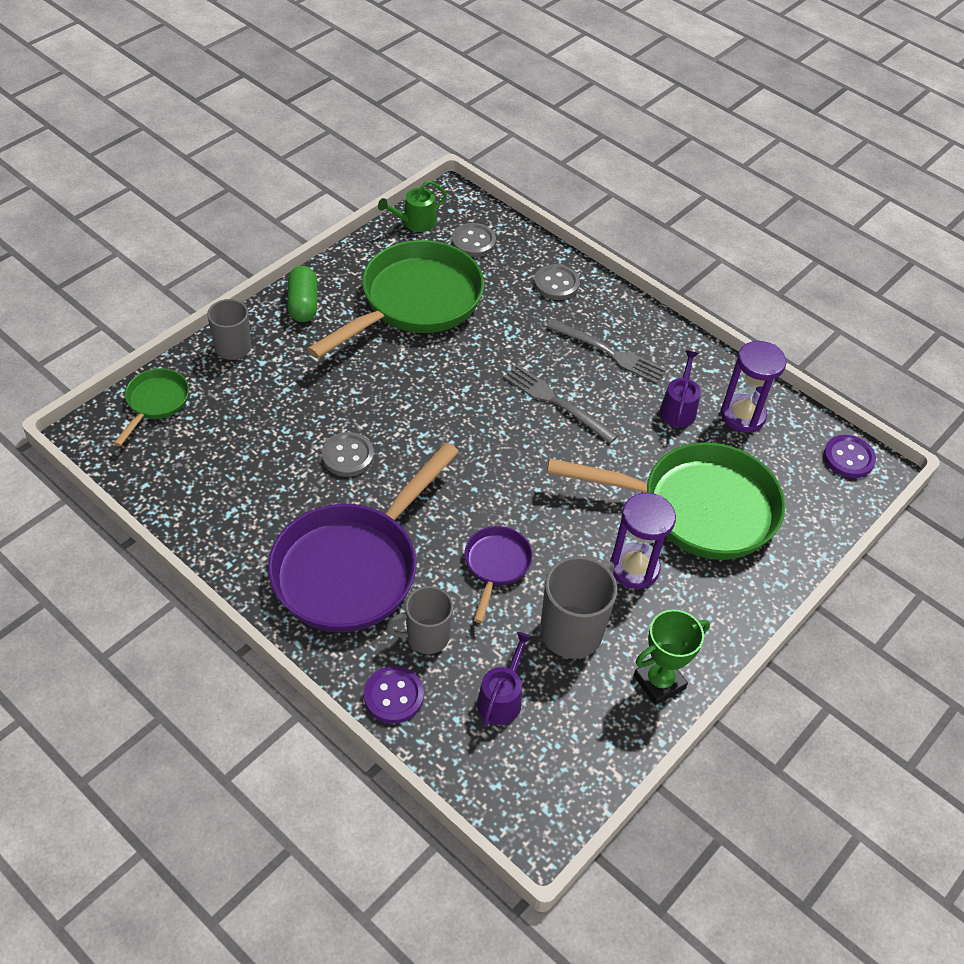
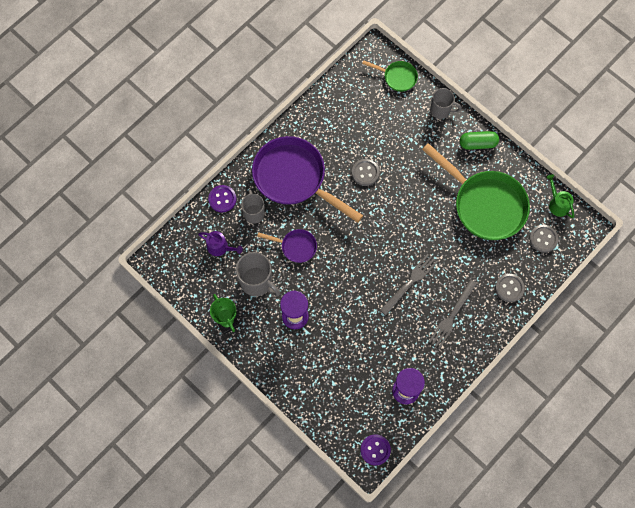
camera: 95 degrees right, 20 degrees up
(678, 409) = (408, 353): purple watering can -> none
(697, 508) = (335, 354): green pan -> none

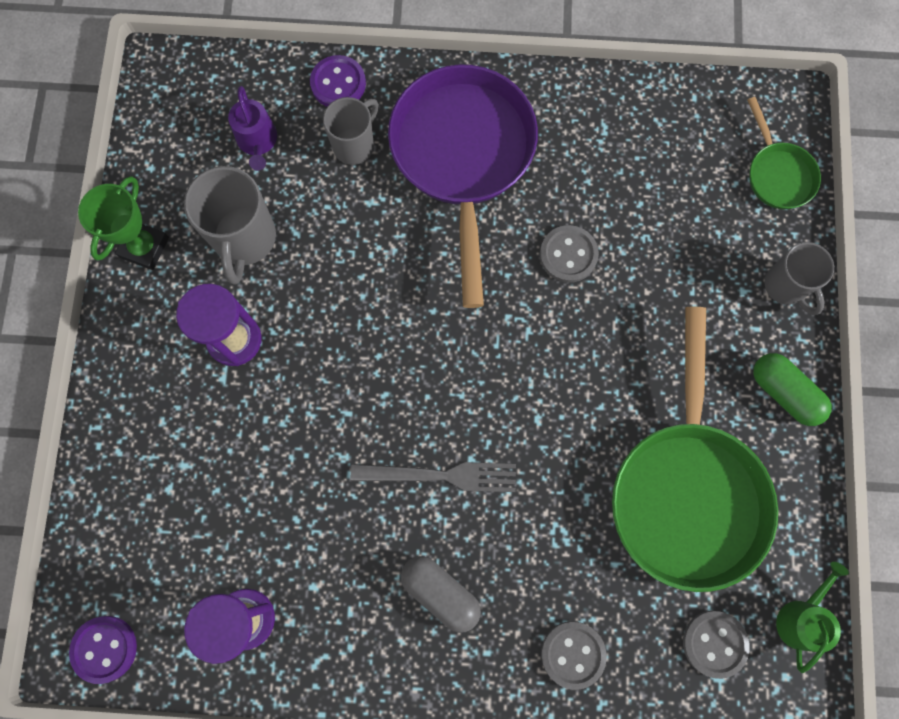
camera: 50 degrees right, 5 degrees up
(296, 246) = (352, 249): purple pan -> none
(452, 316) = (440, 593): grey fork -> grey capsule

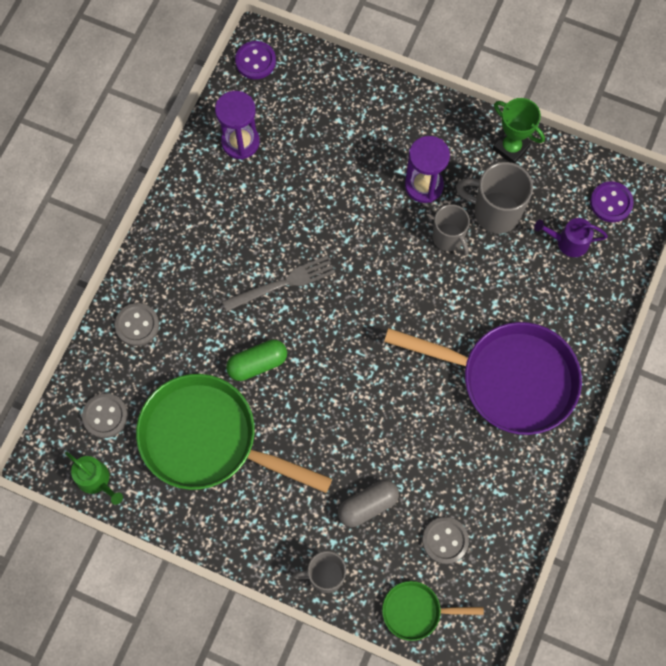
camera: 110 degrees right, 5 degrees down
(338, 83) = (598, 311): purple button -> purple button (611, 203)
(354, 145) = (544, 307): grey mug -> grey mug (448, 238)
(440, 475) = (282, 284): grey fork -> grey fork turned 135 degrees counterclockwise
(440, 593) = (208, 259): grey capsule -> grey capsule (368, 505)
(568, 255) = (406, 426): grey button -> grey button (445, 540)
(784, 392) = (248, 538): green capsule -> green capsule (257, 364)

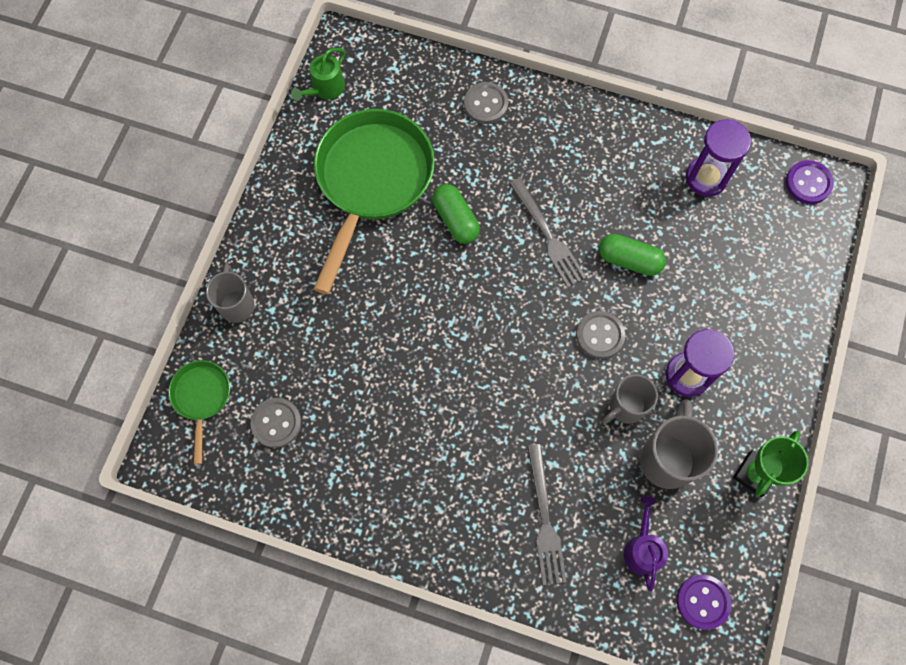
camera: 85 degrees right, 0 degrees up
(105, 416) = (389, 88): grey button -> grey button (600, 335)
(313, 217) = (629, 260): none -> green capsule
(368, 505) = (311, 341): grey capsule -> none
(509, 379) = (462, 484): purple pan -> none
(541, 315) = (544, 518): none -> grey fork

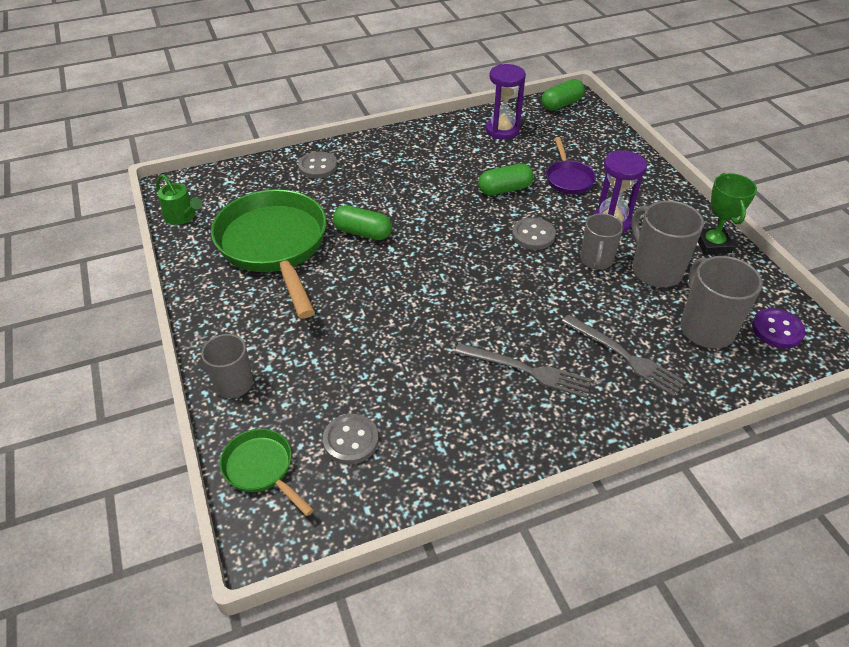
camera: 40 degrees left, 25 degrees down
(325, 88) = (182, 216): green watering can -> green watering can turned 45 degrees counterclockwise
(547, 235) = (437, 206): grey fork -> grey fork (526, 370)
(642, 549) = (705, 328): purple watering can -> grey mug
(704, 292) = (568, 179): none -> purple pan
(808, 183) = (561, 104): purple button -> green capsule

